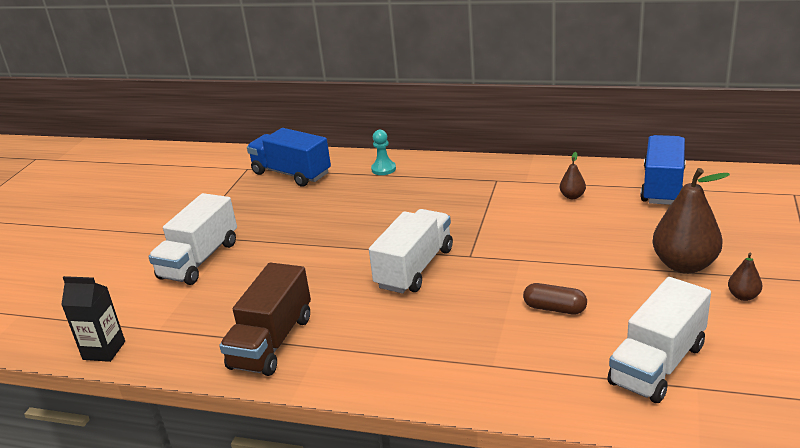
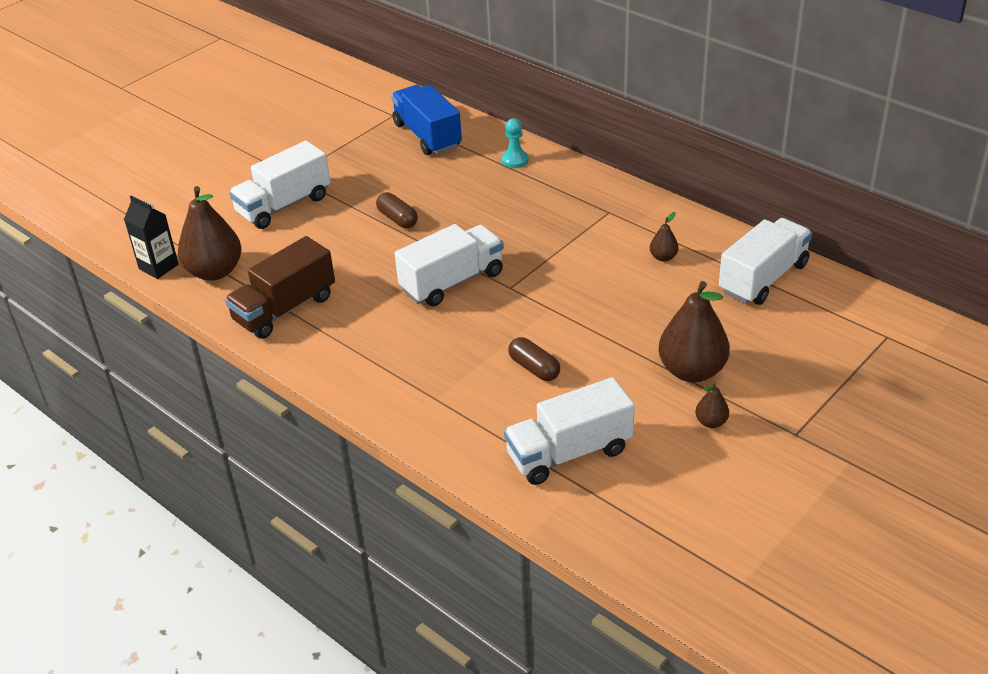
camera: 25 degrees right, 10 degrees up
(170, 335) = (214, 271): none -> brown pear
(319, 238) = (397, 219): none -> brown capsule
(662, 186) = (763, 278): blue truck -> white truck

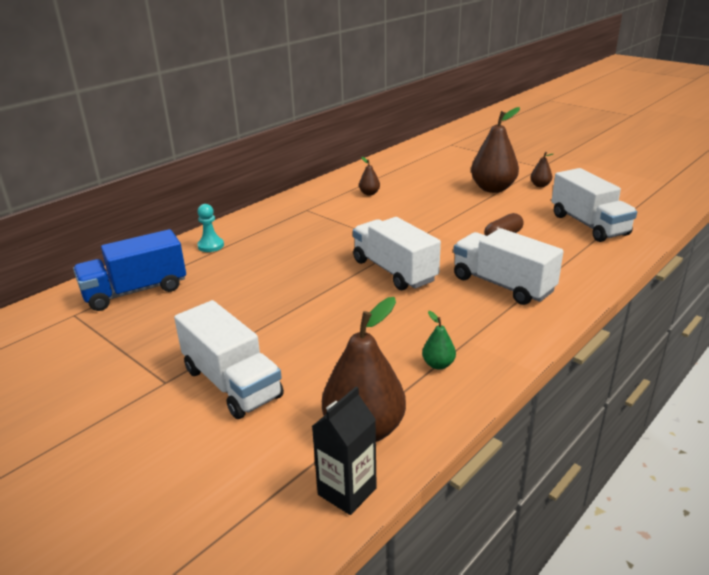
camera: 90 degrees left, 10 degrees down
(284, 309) = (438, 364): brown truck -> green pear
(397, 219) = (287, 302): brown capsule -> none
(763, 278) = (396, 168): white truck -> white truck (502, 284)

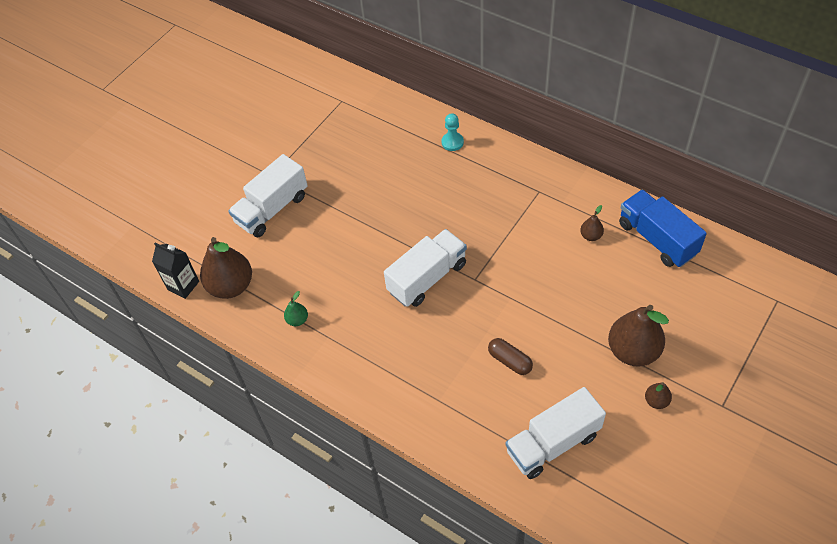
camera: 85 degrees right, 25 degrees up
(135, 291) = (375, 121): blue truck -> blue truck (657, 239)
(502, 284) = (414, 360): white truck -> none

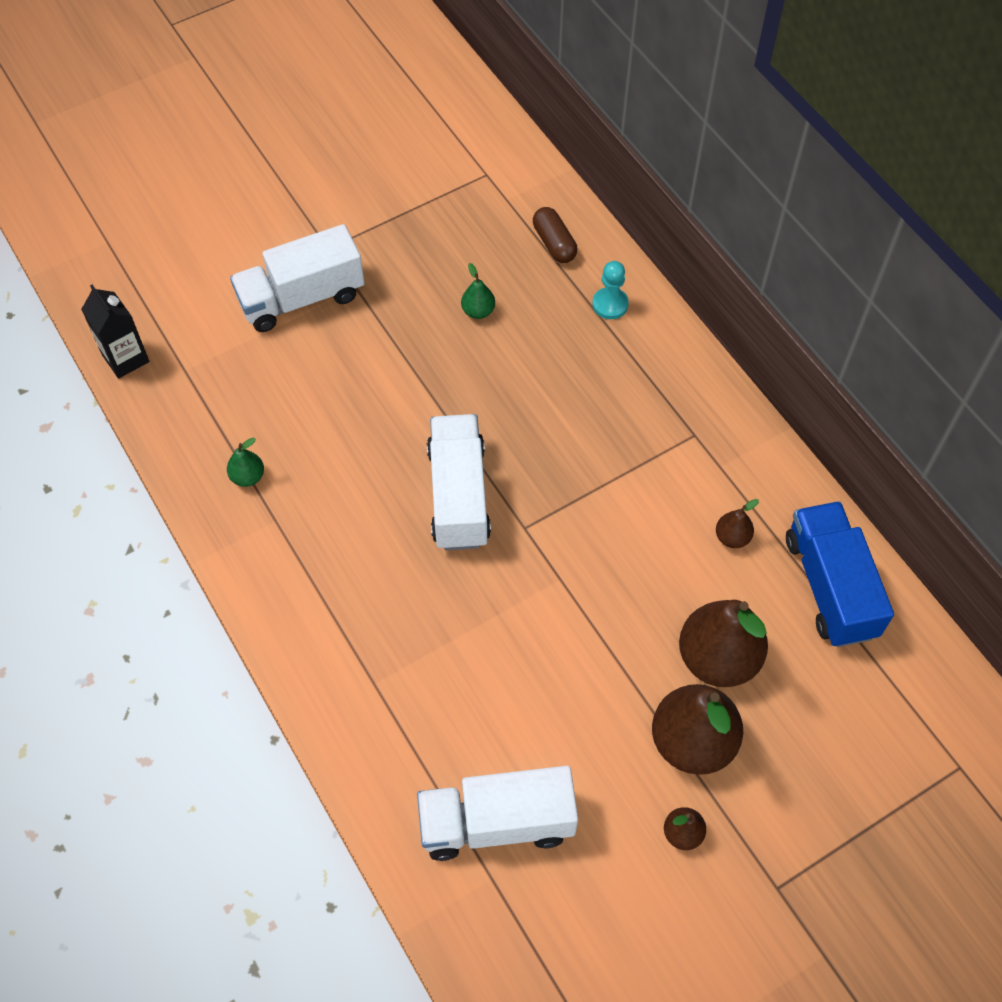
camera: 20 degrees right, 5 degrees up
(231, 286) = (187, 387): brown pear -> brown pear (718, 658)
(380, 175) = (478, 311): none -> green pear
(427, 278) = (458, 495): white truck -> white truck turned 75 degrees counterclockwise
(510, 361) = (505, 672): brown capsule -> brown capsule (554, 243)

